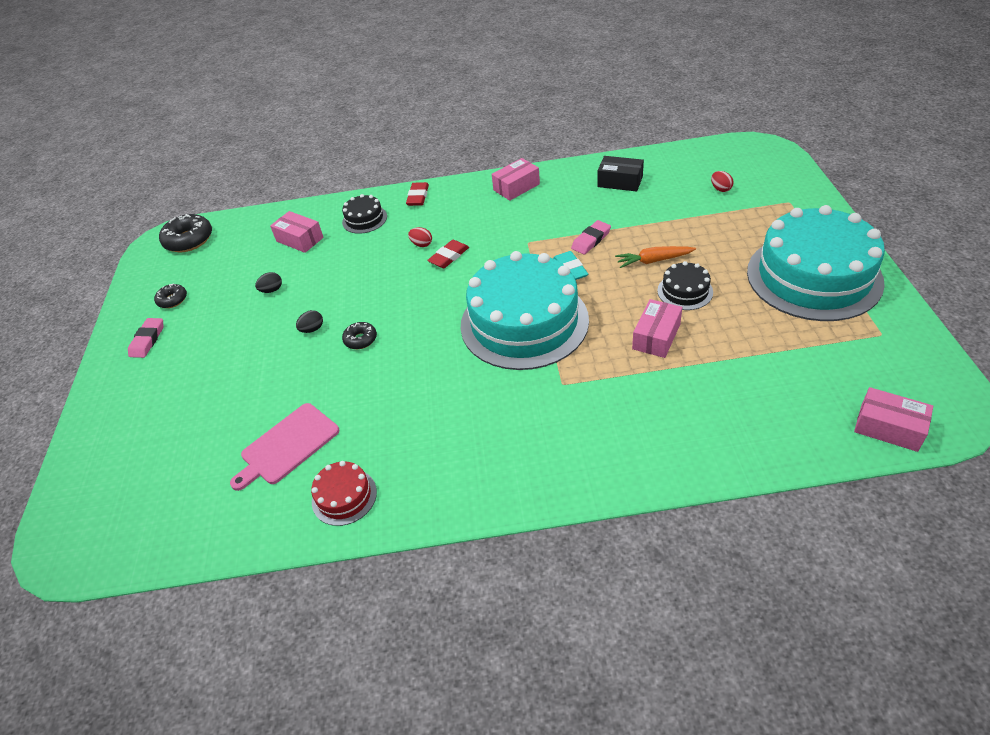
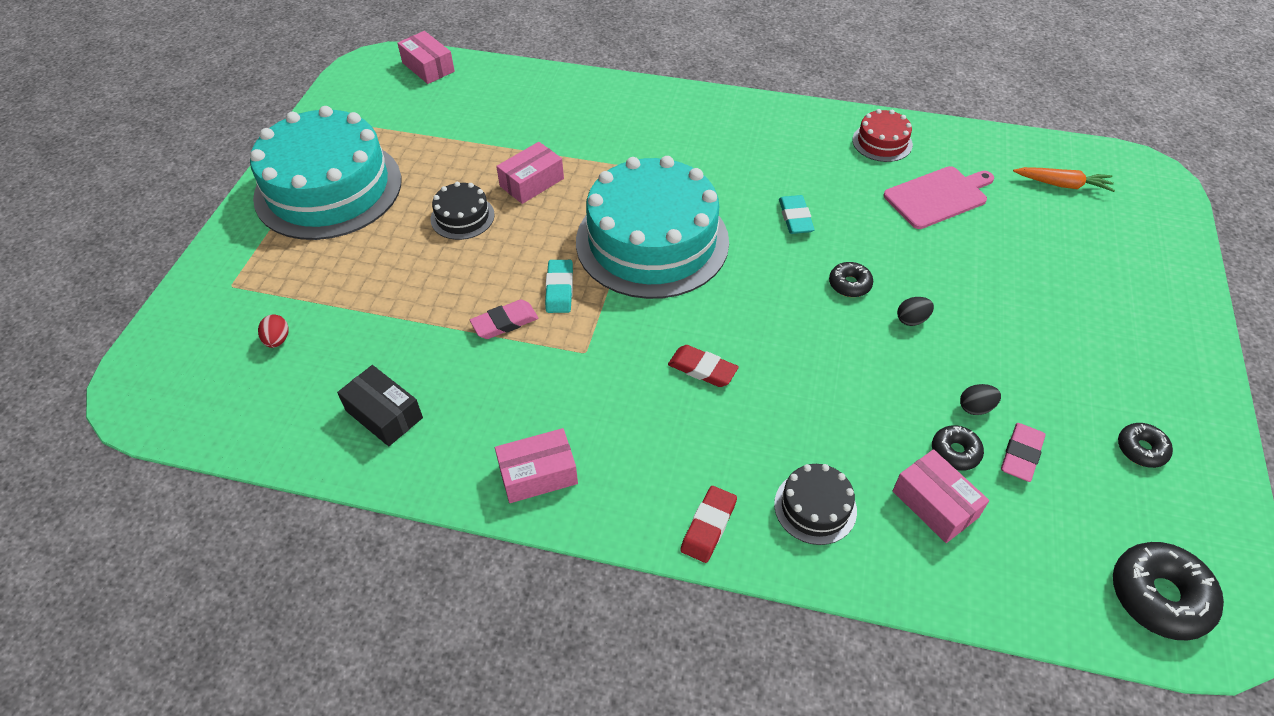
camera: 165 degrees left, 5 degrees up
(147, 340) = (1155, 385): pink eraser -> pink eraser (1021, 454)
(287, 264) = (955, 452): none -> black donut
(415, 380) = (795, 218): none -> turquoise eraser
(421, 244) = (734, 408): red egg -> none
(449, 256) = (702, 369): red eraser -> red eraser turned 60 degrees clockwise
(653, 261) = (459, 264): orange carrot -> orange carrot (1062, 185)

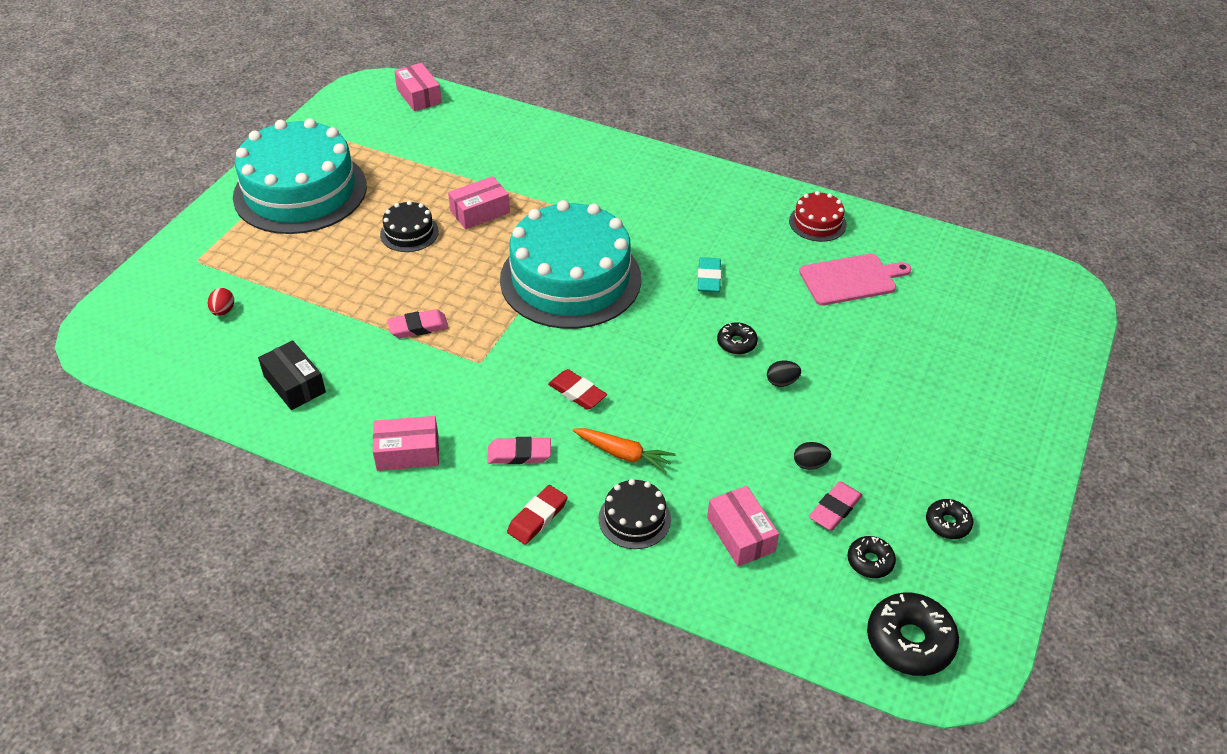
camera: 10 degrees right, 5 degrees down
(559, 289) = (474, 307): turquoise eraser -> none
(663, 453) = (519, 454): none -> pink eraser
(955, 452) = (776, 497): black donut -> black donut (870, 561)
(1062, 185) = (976, 286): orange carrot -> orange carrot (623, 454)

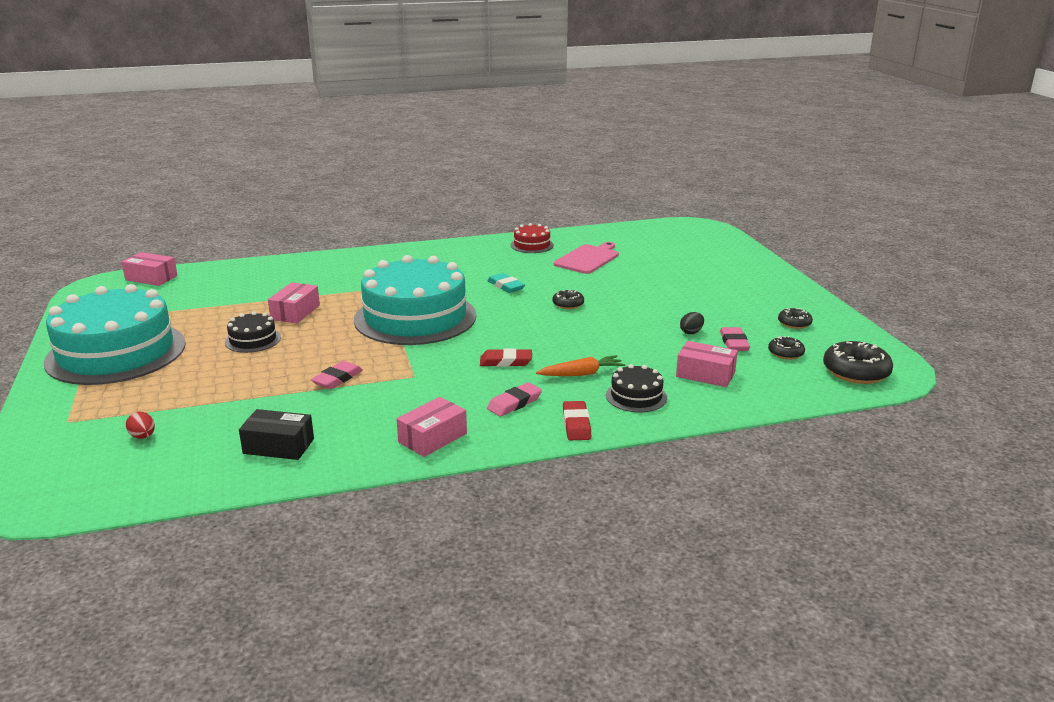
camera: 40 degrees left, 20 degrees down
(782, 382) = (620, 309): black egg -> none

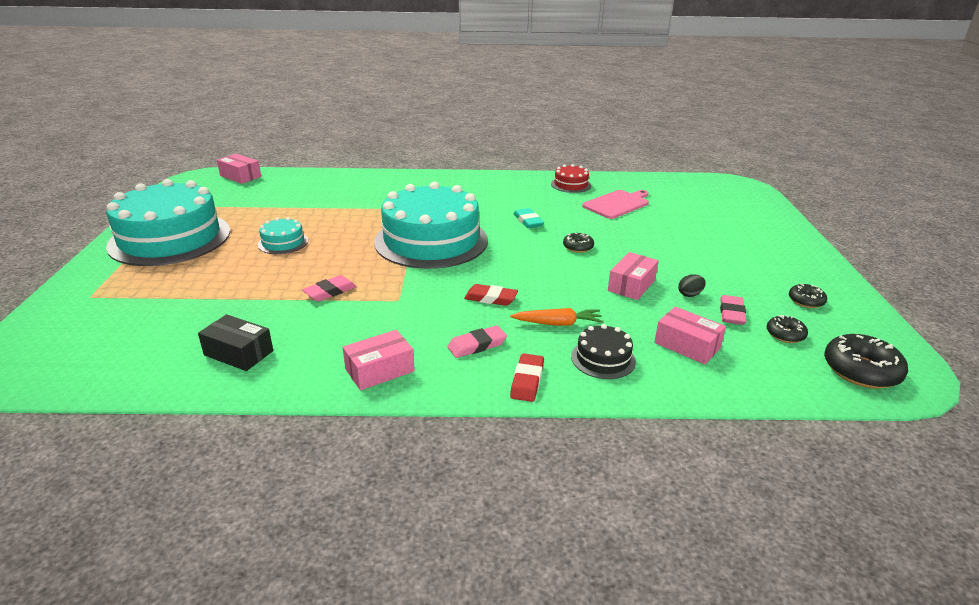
camera: 15 degrees right, 5 degrees up
(143, 436) = (136, 322): red egg -> none
(253, 340) = (283, 242): black cake -> turquoise cake
(295, 312) = (333, 222): pink box -> pink box (631, 285)

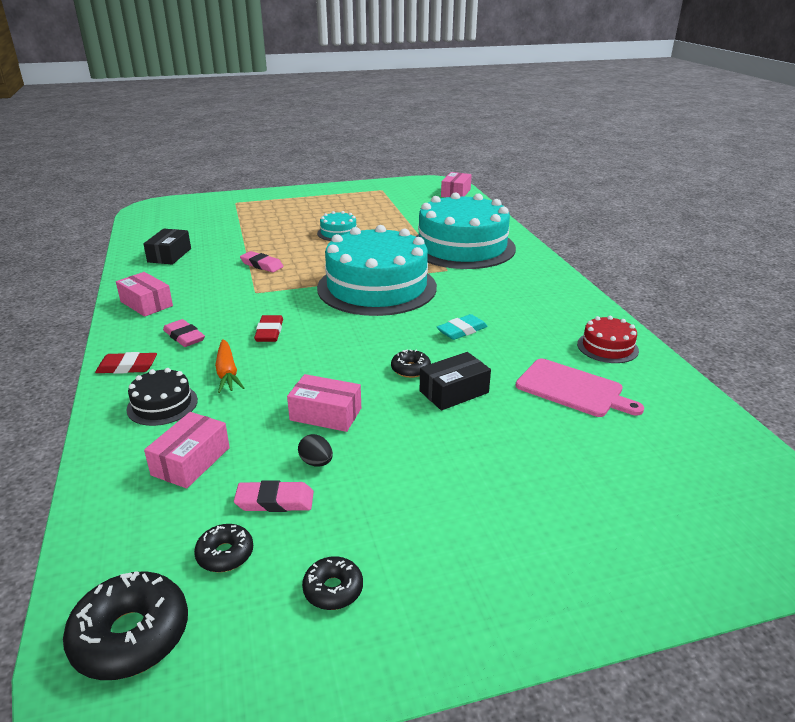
camera: 75 degrees right, 0 degrees up
(170, 238) = (326, 200): turquoise cake -> turquoise cake (462, 247)
(612, 238) = (454, 392): none -> black box

